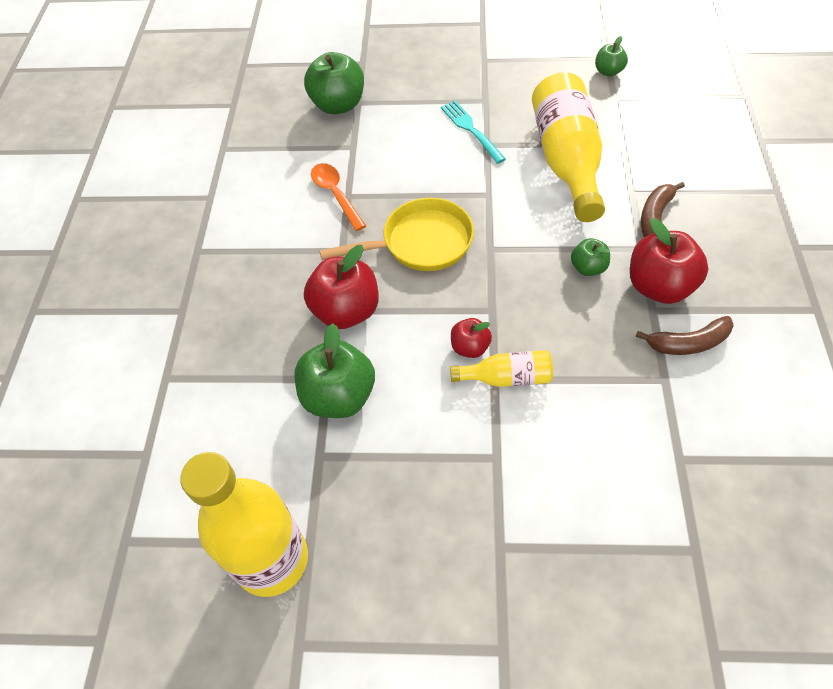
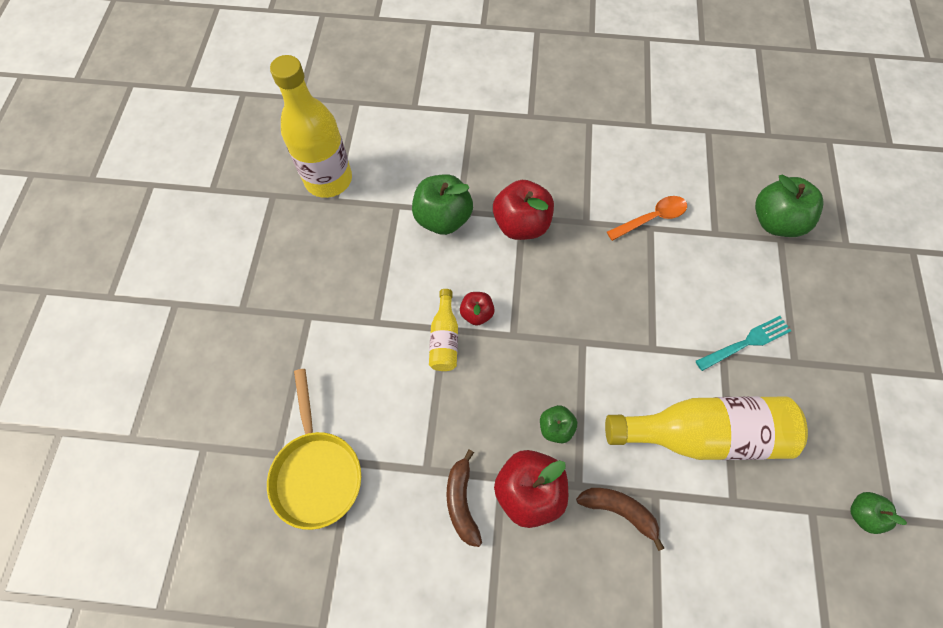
camera: 90 degrees right, 10 degrees up
(420, 243) = (591, 284): yellow pan -> yellow pan (316, 472)

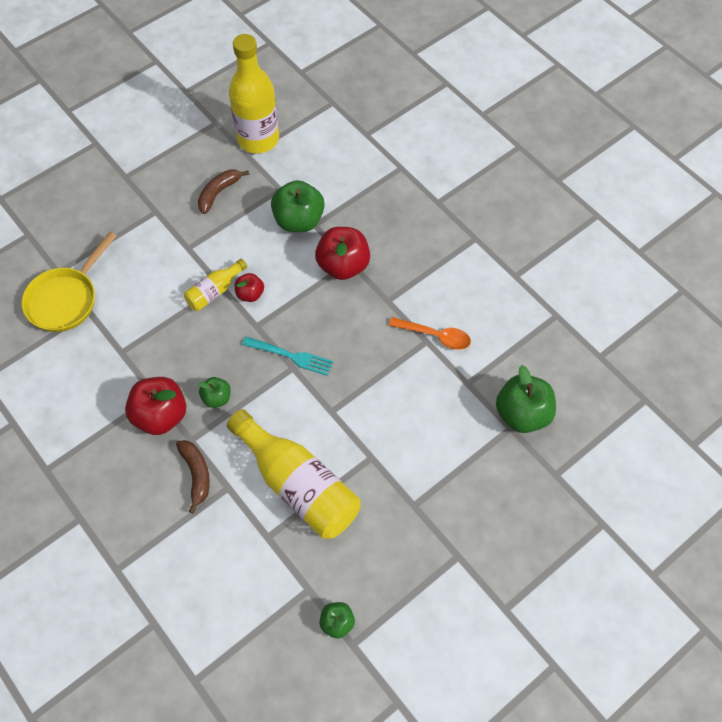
camera: 45 degrees right, 5 degrees down
(462, 502) = (119, 386): brown banana -> brown banana (218, 193)
(746, 342) = (396, 464): turquoise fork -> turquoise fork (291, 356)

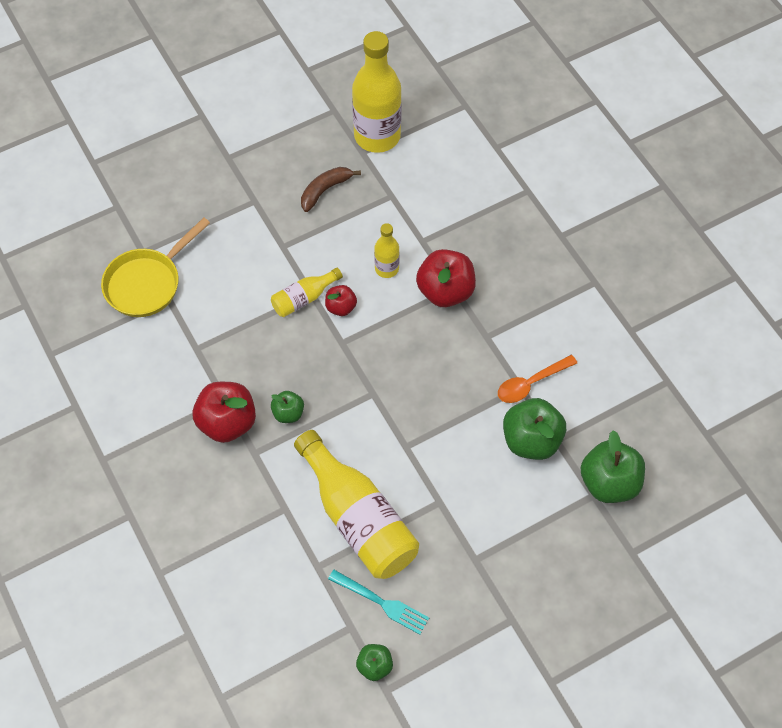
camera: 10 degrees right, 0 degrees up
(196, 474) = (255, 490): brown banana -> none
(286, 253) = (386, 268): none -> yellow bottle
(291, 356) = (373, 381): turquoise fork -> turquoise fork (381, 603)
(299, 220) = (406, 234): green apple -> green apple (531, 440)
(435, 336) = (531, 383): orange spoon -> orange spoon turned 120 degrees clockwise

